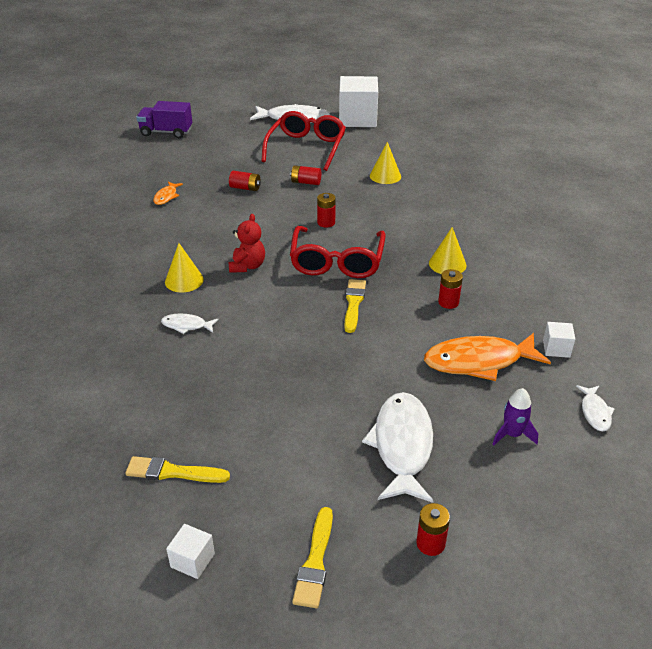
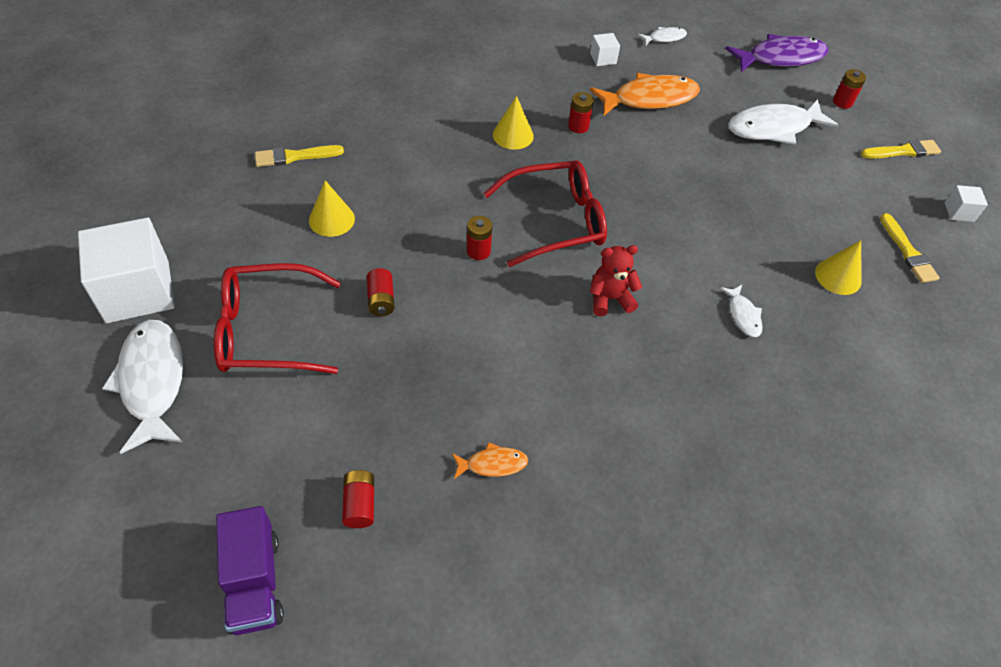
camera: 115 degrees left, 15 degrees up
(184, 280) = (672, 351): yellow cone -> yellow cone (838, 276)
(245, 188) = (425, 368): red battery -> red battery (359, 504)
(353, 303) = (621, 191): yellow brush -> yellow brush (294, 156)
(479, 362) = (649, 99): orange fish -> orange fish turned 75 degrees counterclockwise
(512, 434) = (718, 75): purple rocket -> none
(541, 517) = (780, 58): none -> purple fish

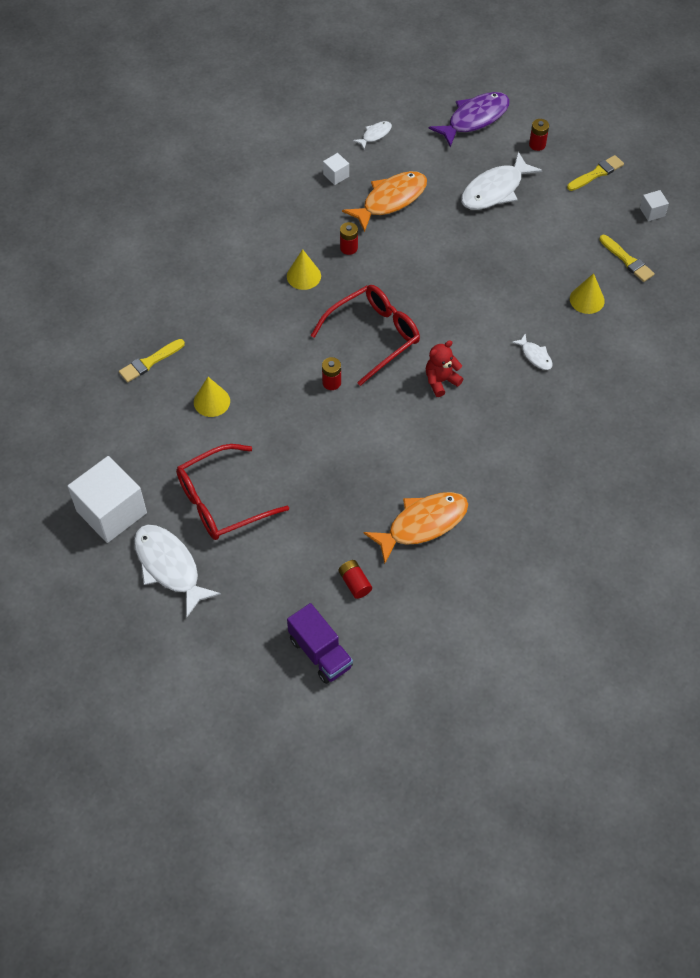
camera: 20 degrees left, 5 degrees up
(381, 300) = (285, 447): red battery -> none
(492, 464) = (422, 524): orange fish -> orange fish, size x2.06

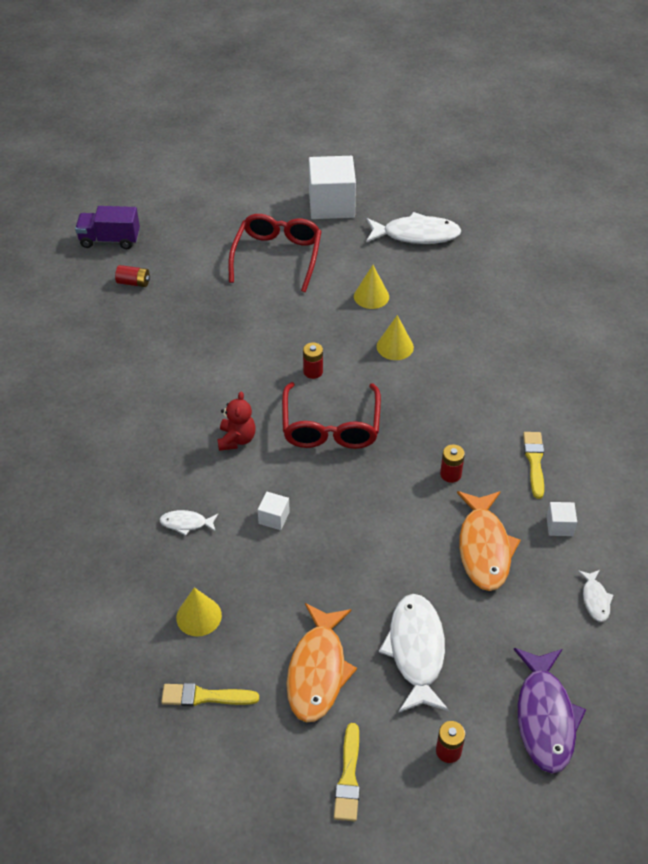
camera: 130 degrees right, 10 degrees down
(150, 362) = (447, 284): yellow brush -> yellow brush (534, 461)
(169, 567) = (257, 209): white fish -> white fish (416, 235)
(303, 276) = (447, 422): yellow cone -> yellow cone (395, 346)
(422, 524) = (130, 343): orange fish -> orange fish (318, 670)
(652, 212) = (240, 785): white cube -> white cube (274, 518)

